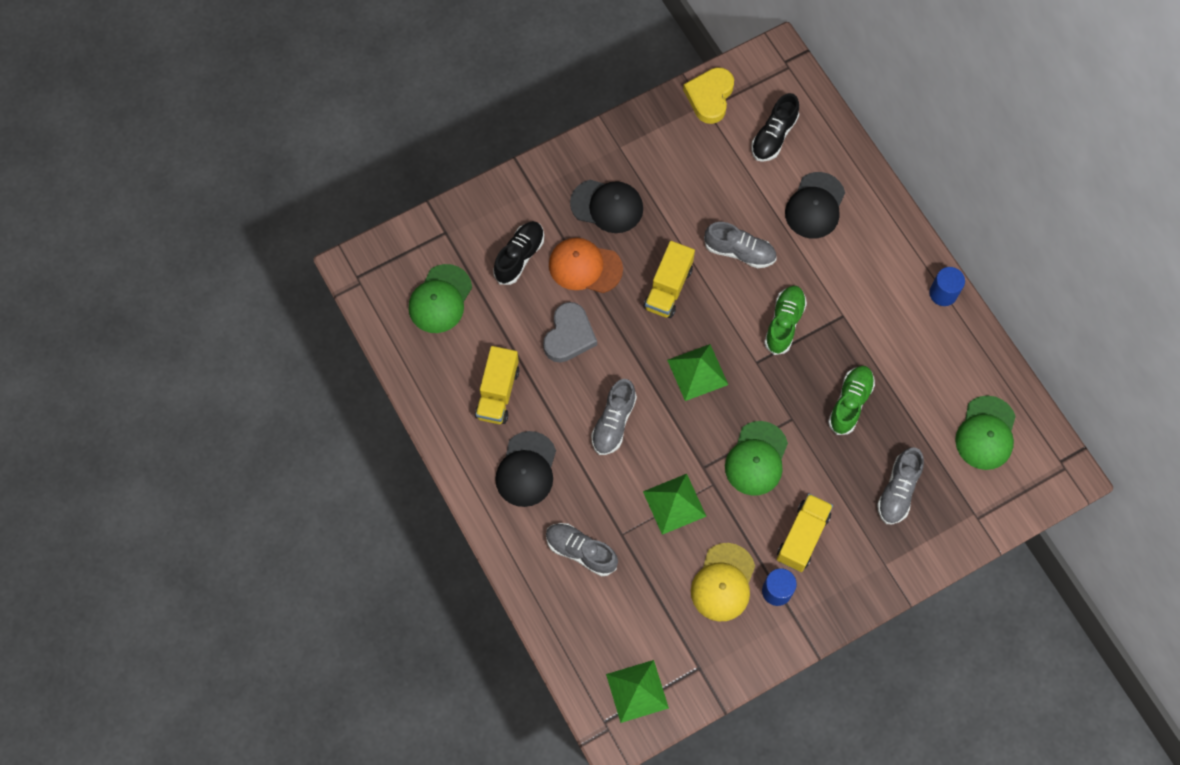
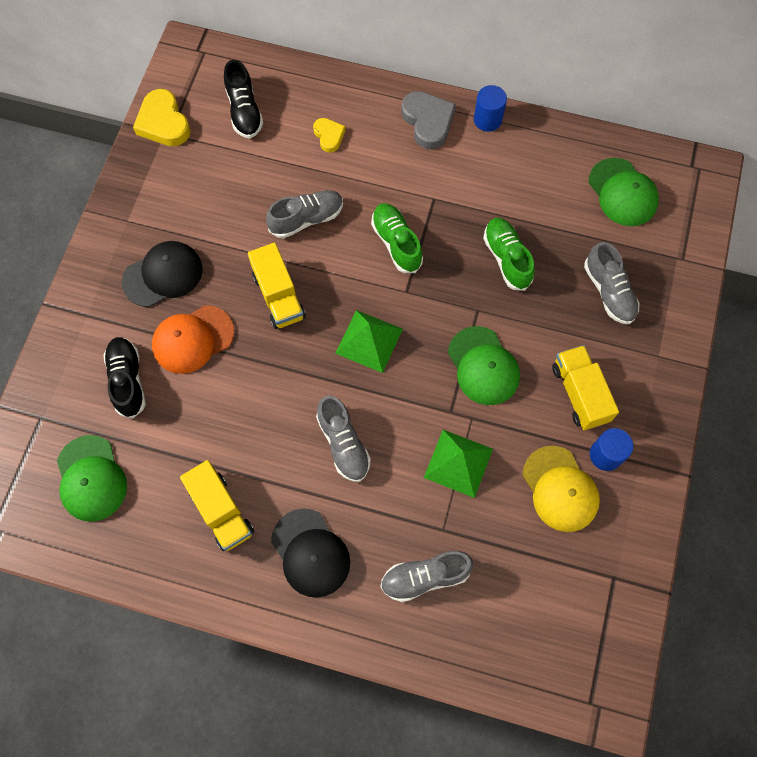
camera: 45 degrees left, 0 degrees up
(569, 335) = (235, 407): grey heart -> grey heart (428, 122)
(637, 691) = (588, 648): green pyramid -> none
(815, 206) = (329, 136): black cap -> yellow heart

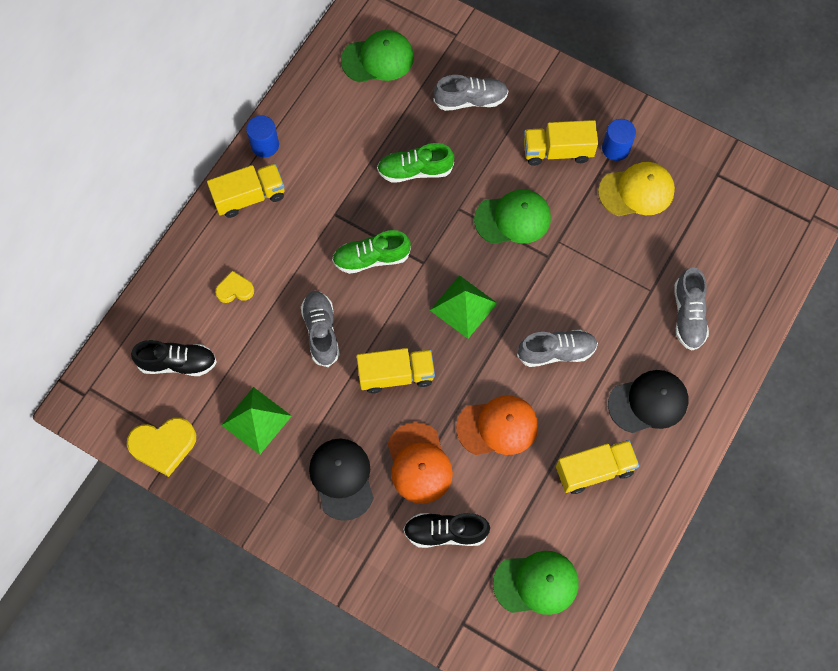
camera: 75 degrees left, 0 degrees up
(247, 404) = (497, 427): none -> orange cap
(428, 122) = (249, 197): grey heart -> yellow truck
(458, 463) = (596, 263): green pyramid -> green pyramid (256, 420)

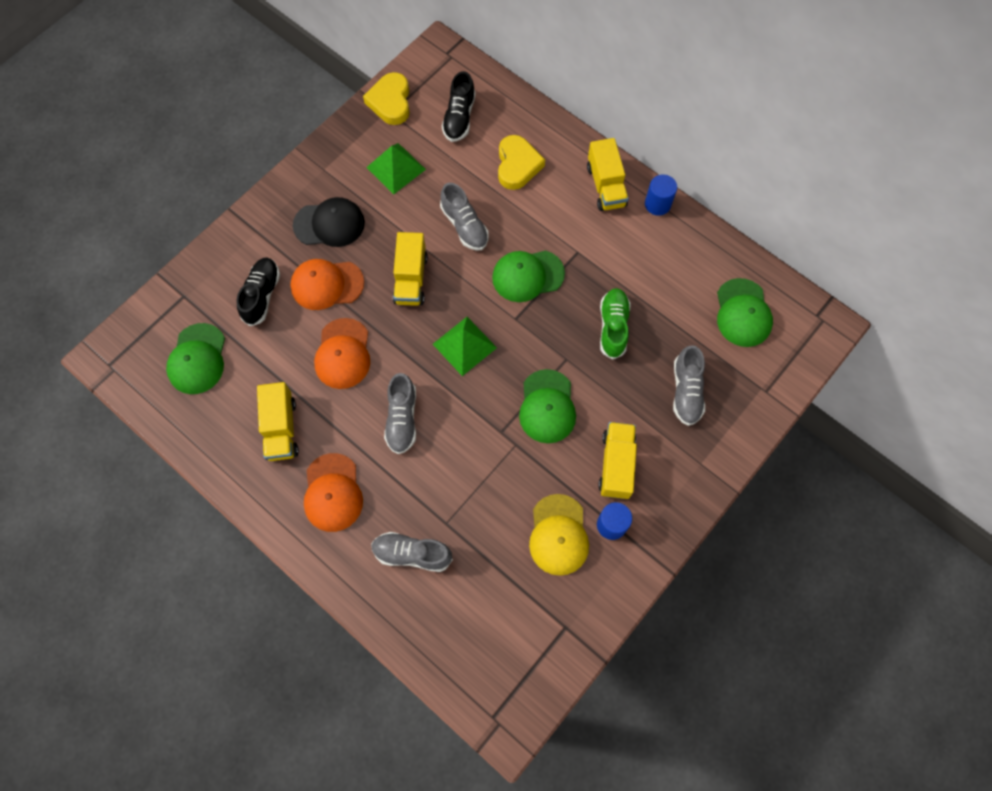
camera: 100 degrees right, 0 degrees up
(235, 289) = (517, 165): yellow heart -> yellow heart, size x1.69
(321, 331) = (464, 226): grey shoe -> grey shoe turned 60 degrees clockwise
(371, 258) = (527, 276): green shoe -> green cap
(648, 402) = (333, 493): black cap -> orange cap

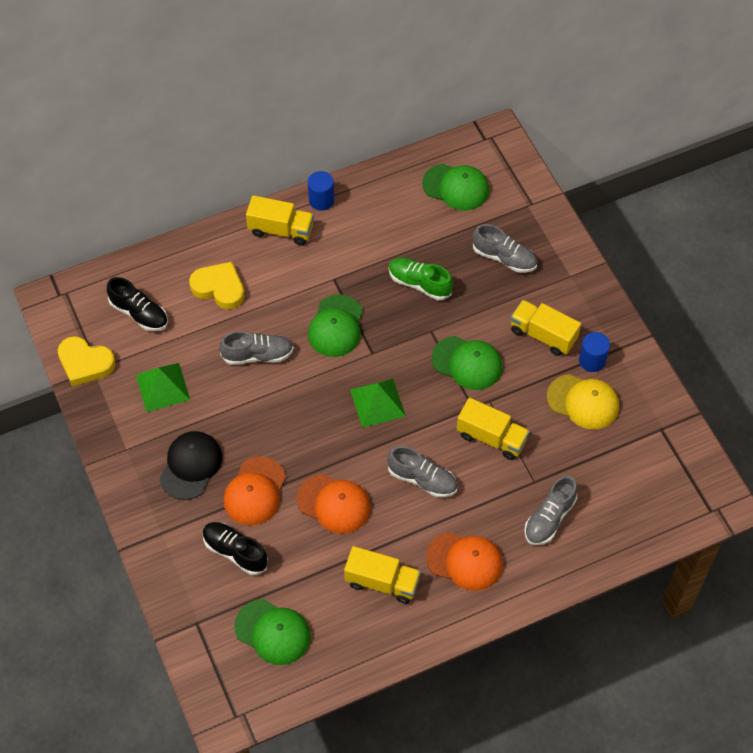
camera: 65 degrees left, 10 degrees down
(411, 279) = (288, 419): yellow truck -> yellow truck (491, 437)

